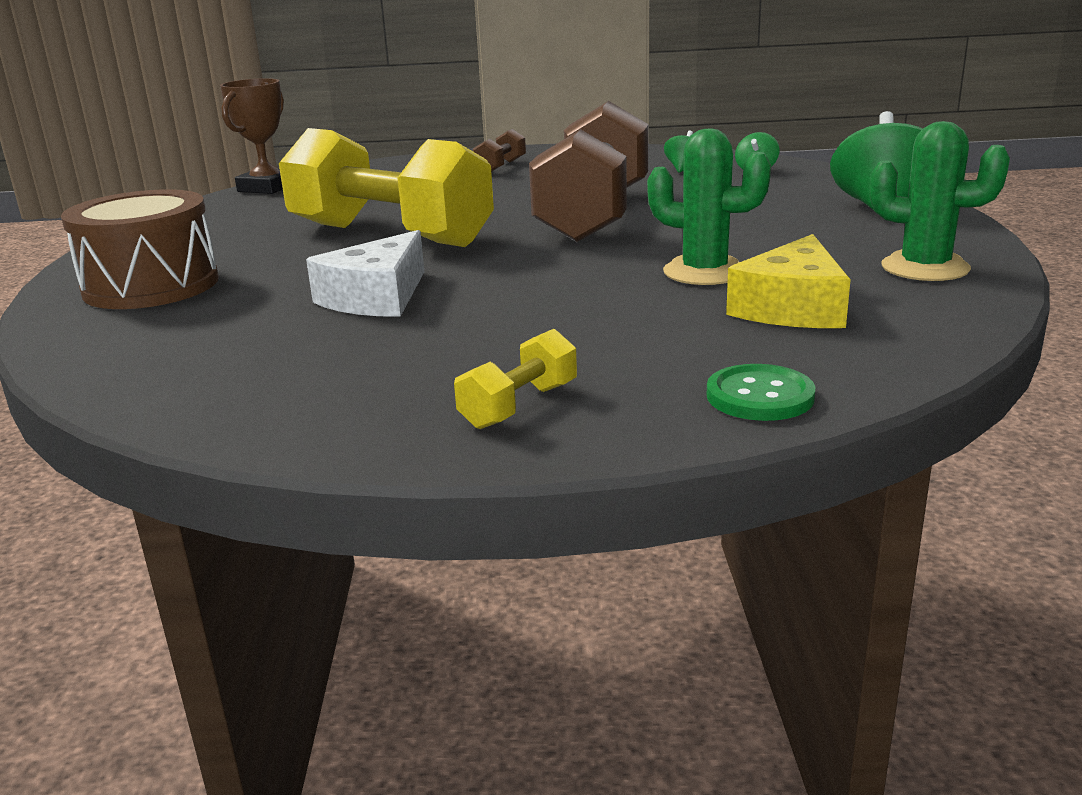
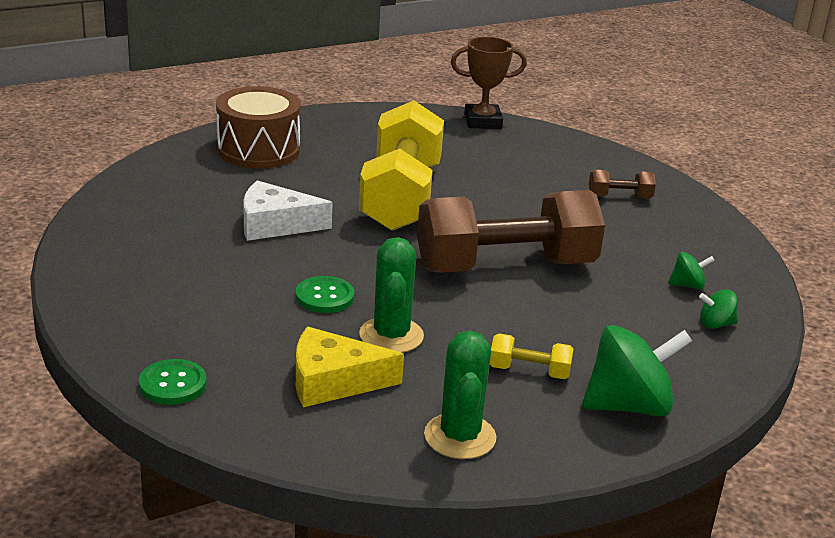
camera: 60 degrees right, 5 degrees up
(519, 406) = (132, 307): yellow dumbbell -> yellow dumbbell (529, 371)
(590, 291) = (325, 297): none -> green button

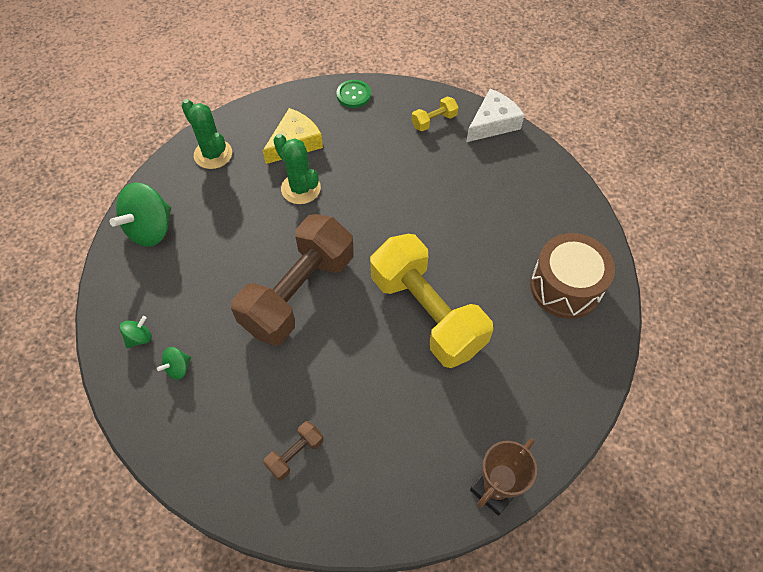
camera: 140 degrees right, 30 degrees up
(275, 224) = (454, 222): white cheese -> white cheese (492, 123)
(325, 297) = (360, 189): green button -> none
(529, 371) = (215, 216): yellow dumbbell -> yellow dumbbell (434, 121)

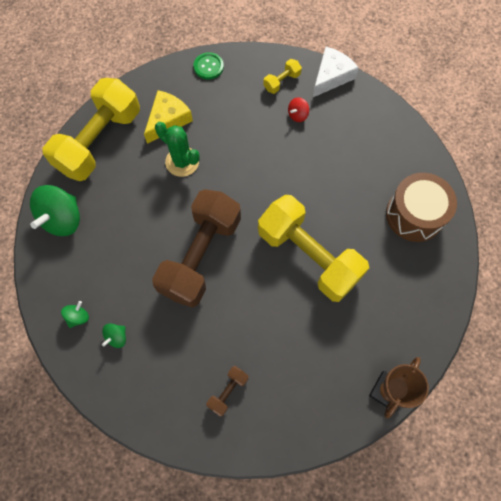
camera: 10 degrees left, 10 degrees up
(213, 154) = (99, 141): green cactus -> yellow dumbbell
(445, 158) = (297, 115): none -> red spinning top

